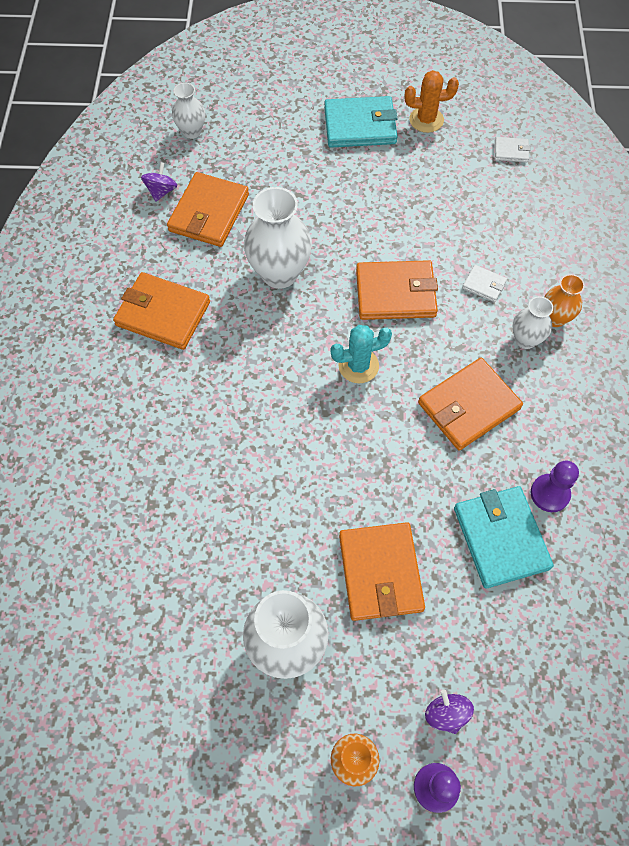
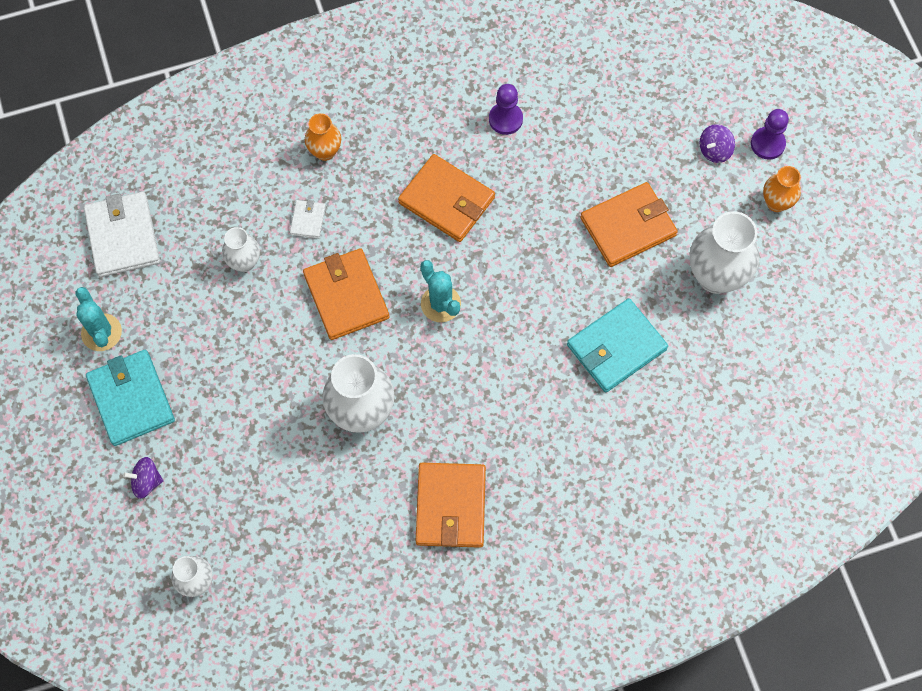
camera: 110 degrees left, 5 degrees up
(161, 191) = (295, 578): purple spinning top -> purple spinning top (146, 482)
(209, 213) = (308, 513): orange wallet -> none
(426, 120) = (101, 332): orange cactus -> turquoise cactus
(501, 538) = (560, 146): turquoise wallet -> turquoise wallet (616, 347)
(511, 151) = (123, 236): white wallet -> white wallet, size x2.09
(525, 340) = (358, 171): white vase -> white vase (244, 262)

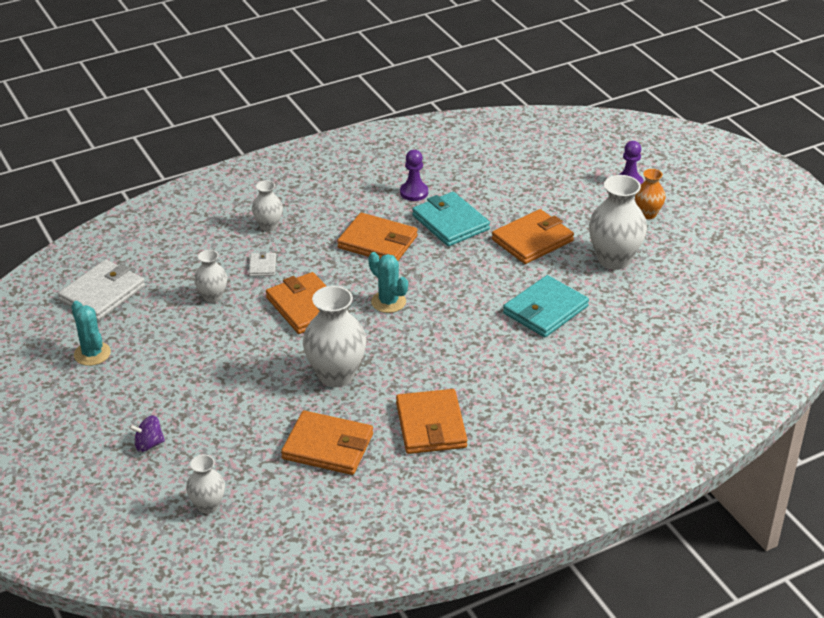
camera: 10 degrees left, 30 degrees down
(123, 236) = (102, 293): white wallet -> white wallet turned 60 degrees clockwise
(131, 399) = (126, 392): turquoise wallet -> turquoise wallet (450, 222)
(325, 151) = (268, 226): orange vase -> white vase
(334, 518) = (328, 446): none -> orange wallet
(714, 150) = (588, 191): purple spinning top -> none

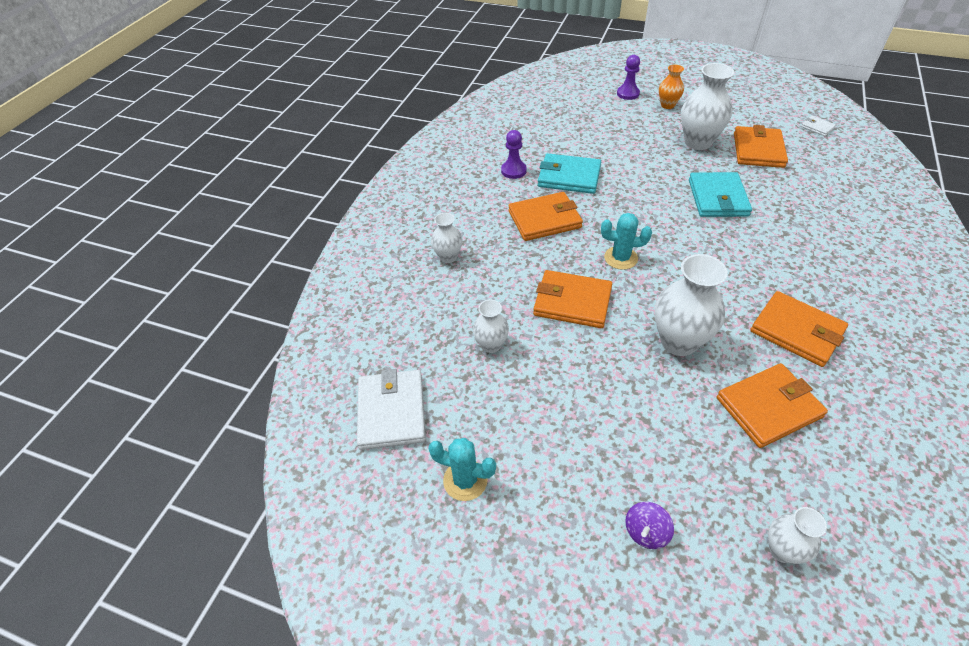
camera: 40 degrees left, 10 degrees up
(262, 266) = (492, 292): white wallet -> white wallet (817, 127)
(532, 240) = (635, 158): orange wallet -> orange wallet (758, 150)

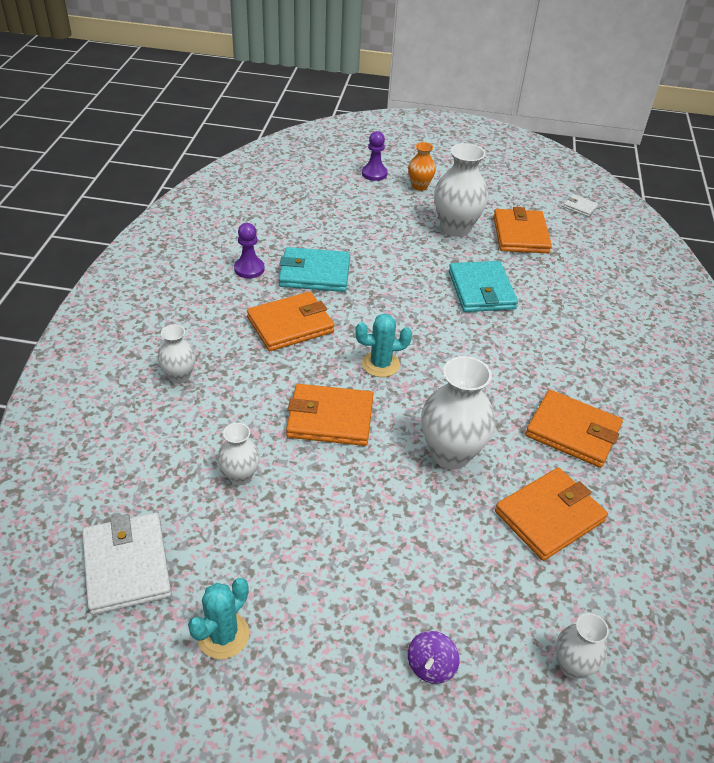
camera: 15 degrees left, 5 degrees down
(465, 480) = (223, 635): turquoise cactus -> turquoise cactus turned 60 degrees counterclockwise

